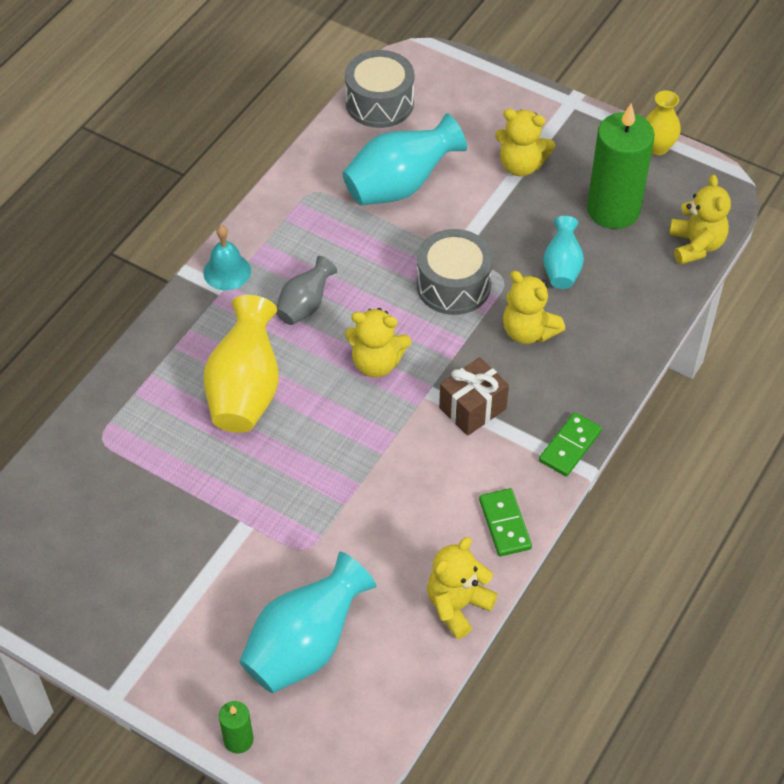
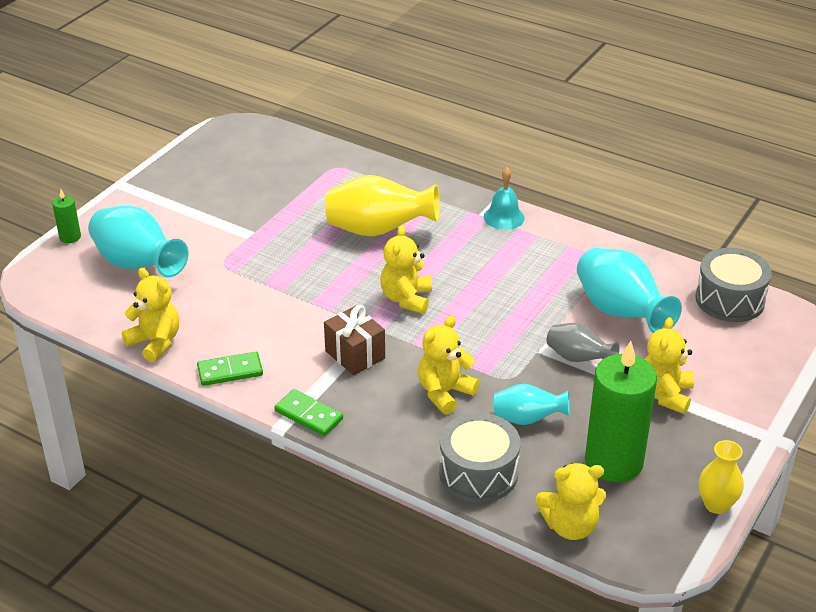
camera: 90 degrees right, 15 degrees down
(305, 305) = (469, 259): grey vase -> grey vase (578, 358)
(453, 285) = (498, 345): grey drum -> grey drum (478, 473)

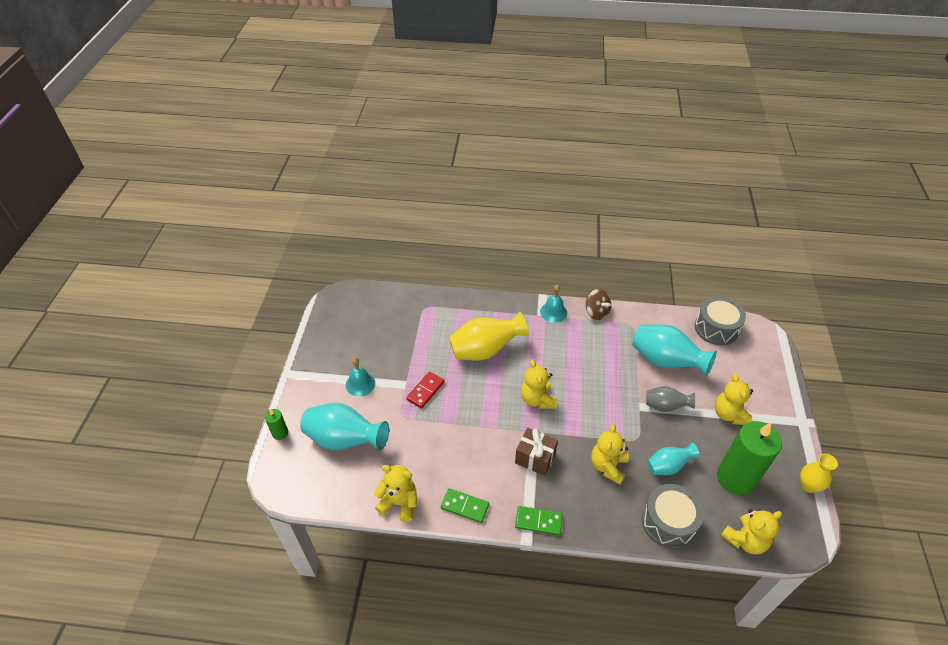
camera: 25 degrees left, 10 degrees up
(196, 218) = (360, 384): none -> turquoise bell
(230, 371) = (465, 506): green domino -> green domino turned 60 degrees clockwise
(270, 248) = (425, 391): none -> red domino
(565, 234) = (596, 312): none -> brown spinning top

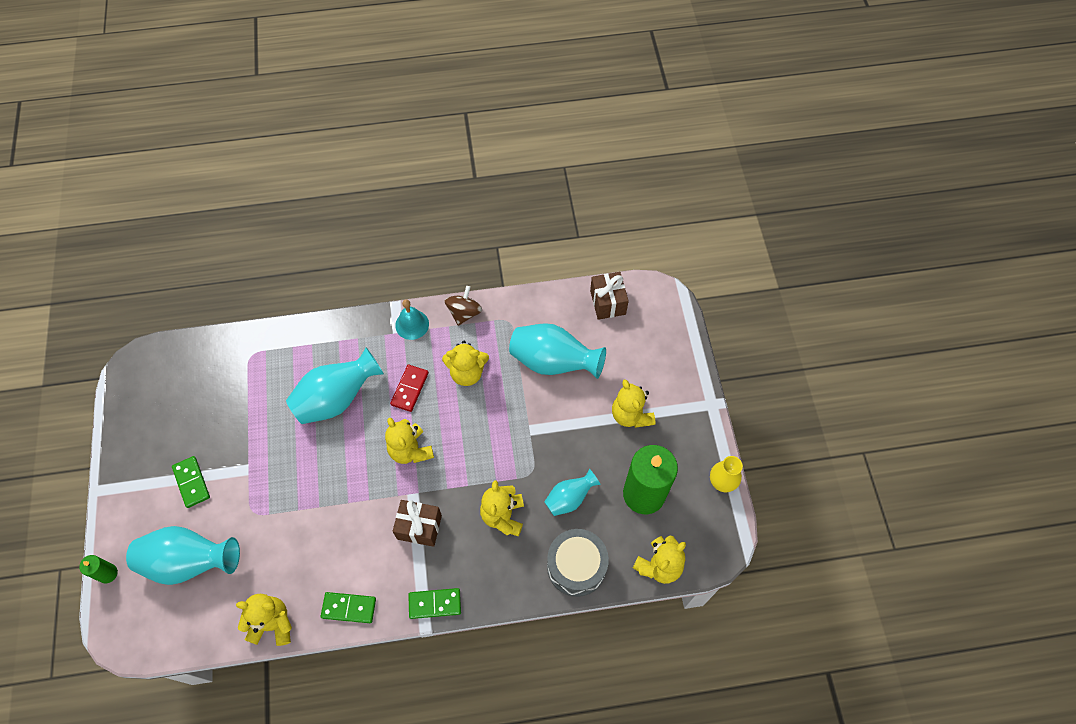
camera: 15 degrees left, 15 degrees up
(360, 384) = (192, 482): turquoise bell -> green domino
(425, 391) = (274, 472): red domino -> red domino (409, 389)
(485, 350) = (337, 398): yellow vase -> turquoise vase
(592, 354) = (467, 372): none -> yellow teddy bear
(596, 312) = (464, 313): brown spinning top -> brown spinning top turned 105 degrees counterclockwise
(665, 406) = (559, 422): grey vase -> none
(716, 328) = (607, 302): grey drum -> brown gift

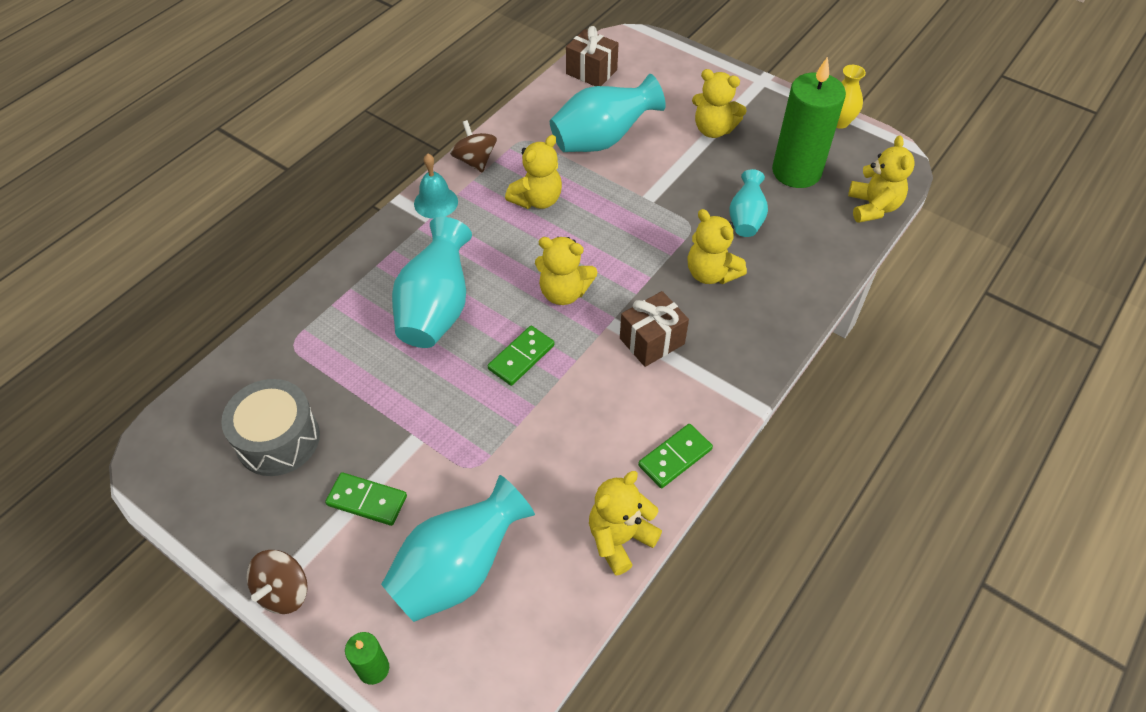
camera: 45 degrees left, 10 degrees down
(114, 495) = (284, 591): none -> brown spinning top
(409, 389) = (499, 249): red domino -> none
(435, 604) = (745, 384): green domino -> green domino (521, 357)
(576, 566) = (817, 259): grey drum -> grey drum (278, 439)

